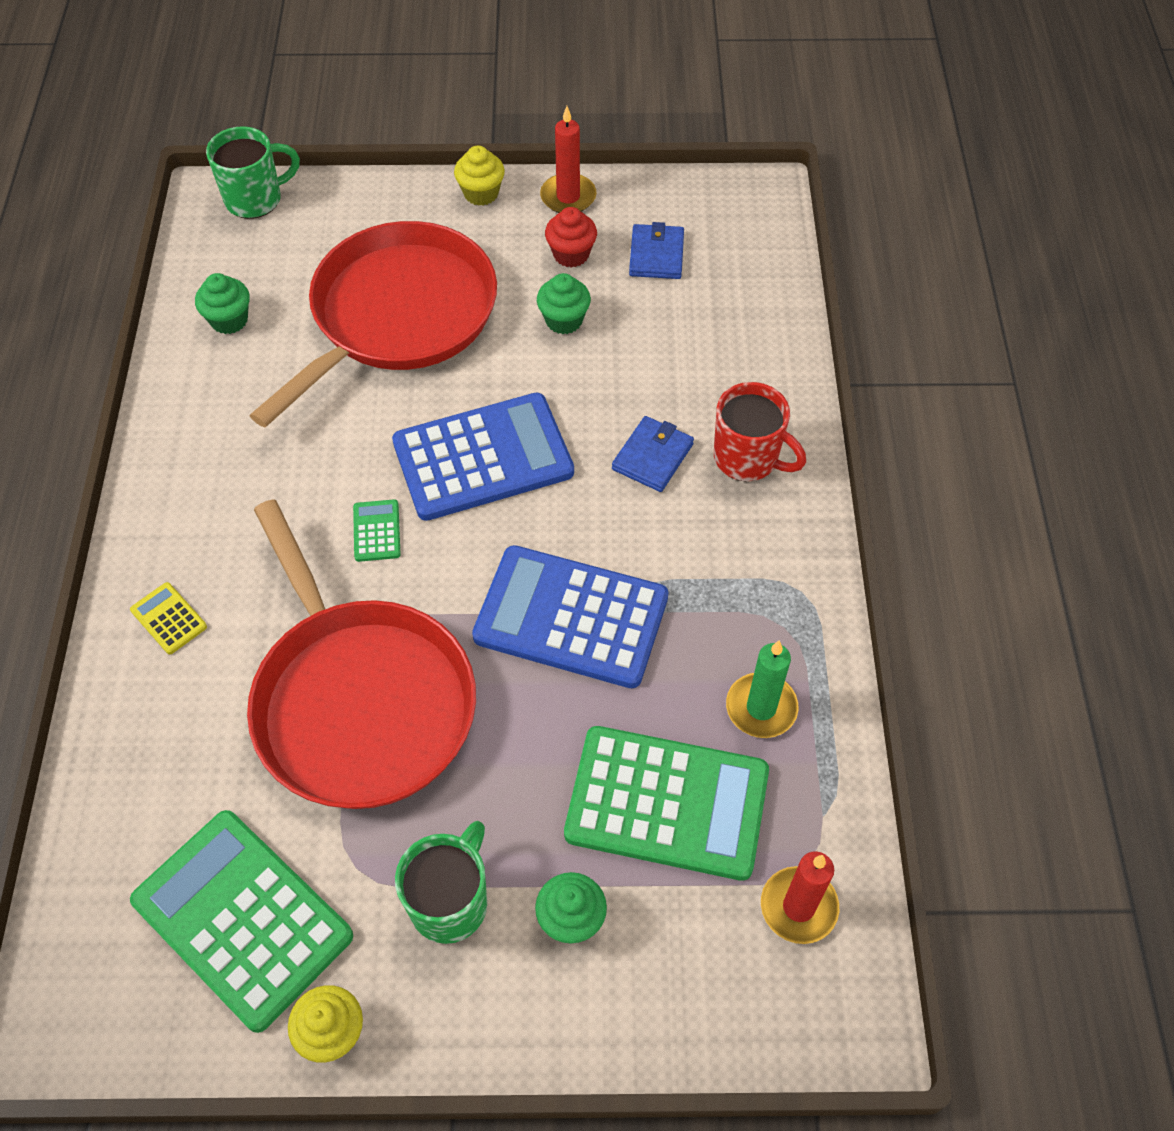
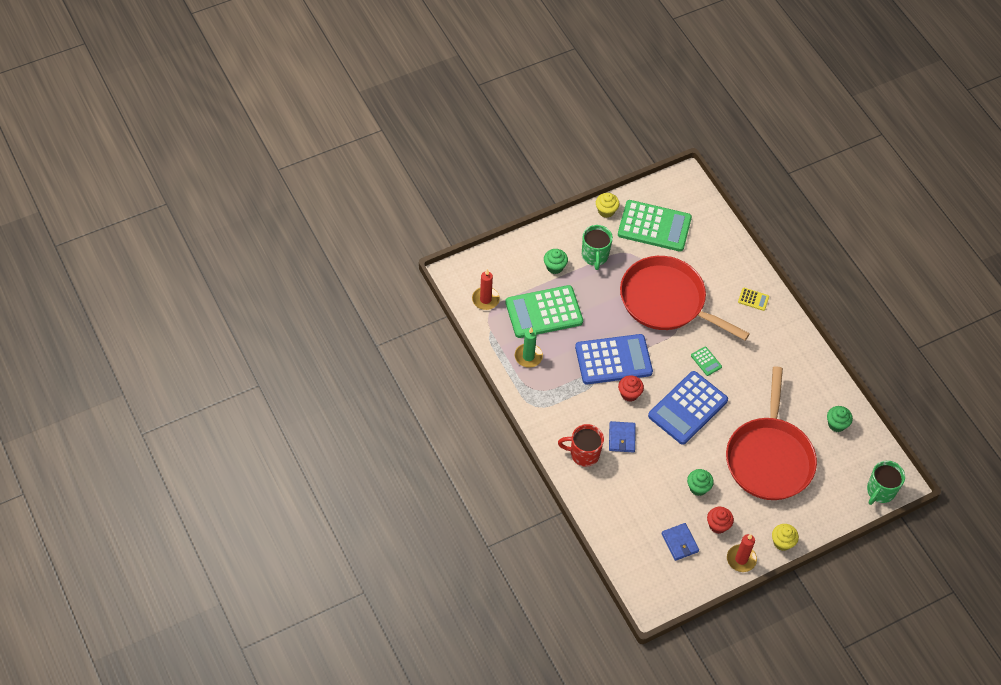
camera: 150 degrees right, 0 degrees up
(583, 532) = (629, 394): none -> red cupcake

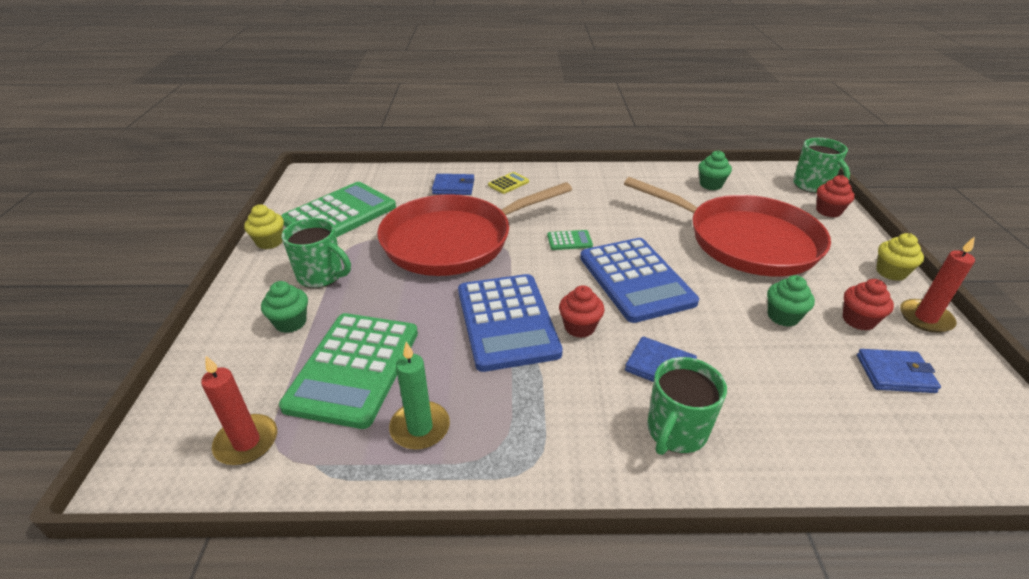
camera: 60 degrees left, 20 degrees down
(583, 454) = (675, 431): red mug -> green mug
(613, 360) = (507, 321): blue calculator -> blue calculator turned 150 degrees clockwise
(727, 269) = (453, 187): none -> blue wallet
(844, 504) = (828, 211): none -> red cupcake

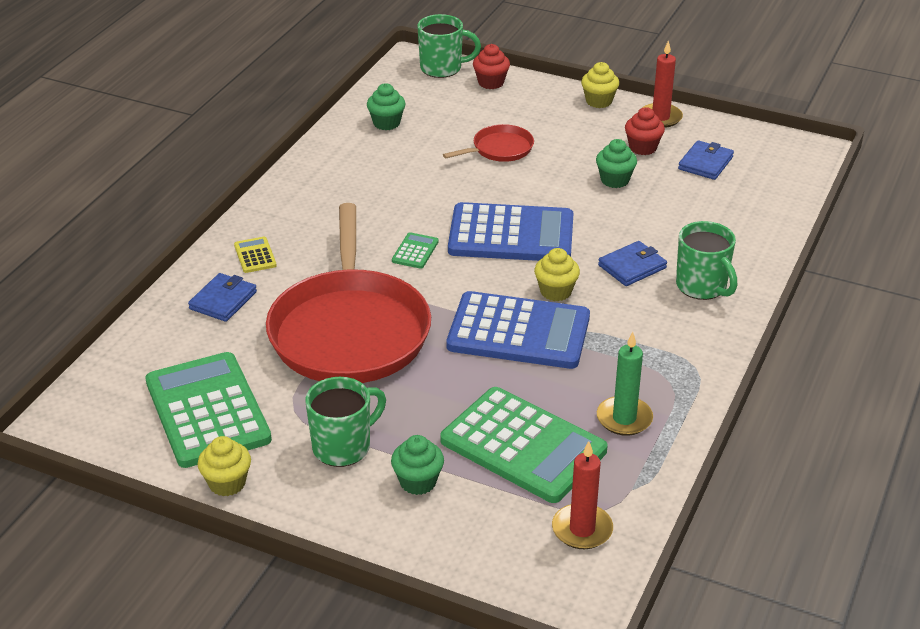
camera: 65 degrees left, 0 degrees up
(579, 327) = (556, 291): red cupcake -> yellow cupcake
(745, 241) = (499, 149): red pan -> red pan, size x0.44

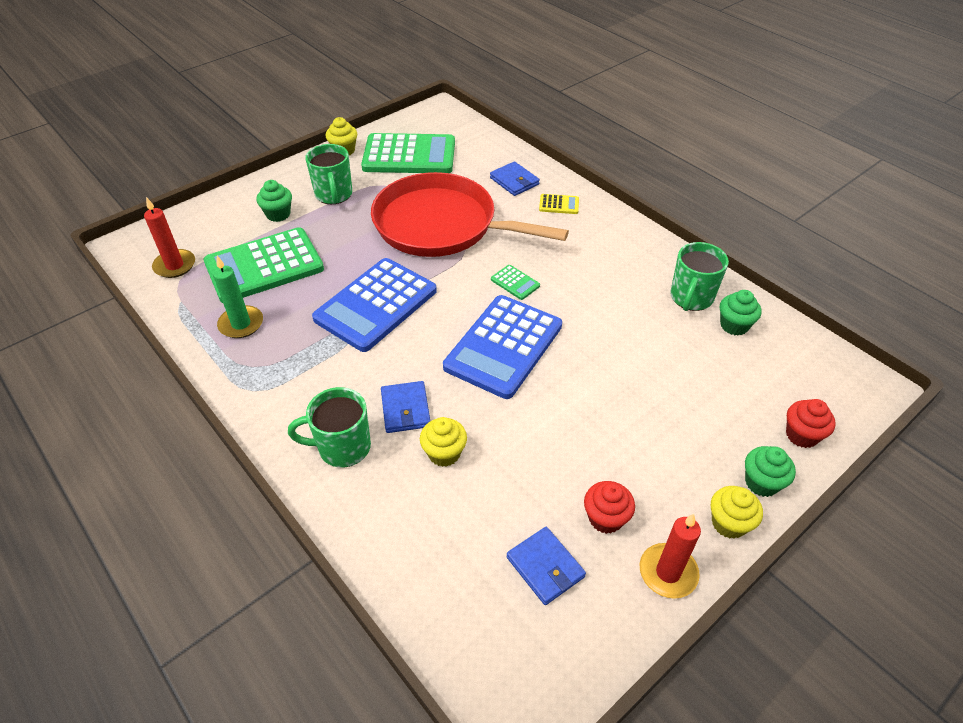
camera: 115 degrees right, 10 degrees up
(442, 68) = (846, 404): green mug -> green mug (691, 298)
(499, 149) = (653, 391): red pan -> none
(556, 291) = (408, 344): yellow cupcake -> yellow cupcake (444, 453)
(615, 180) = (552, 461): green cupcake -> green cupcake (761, 482)

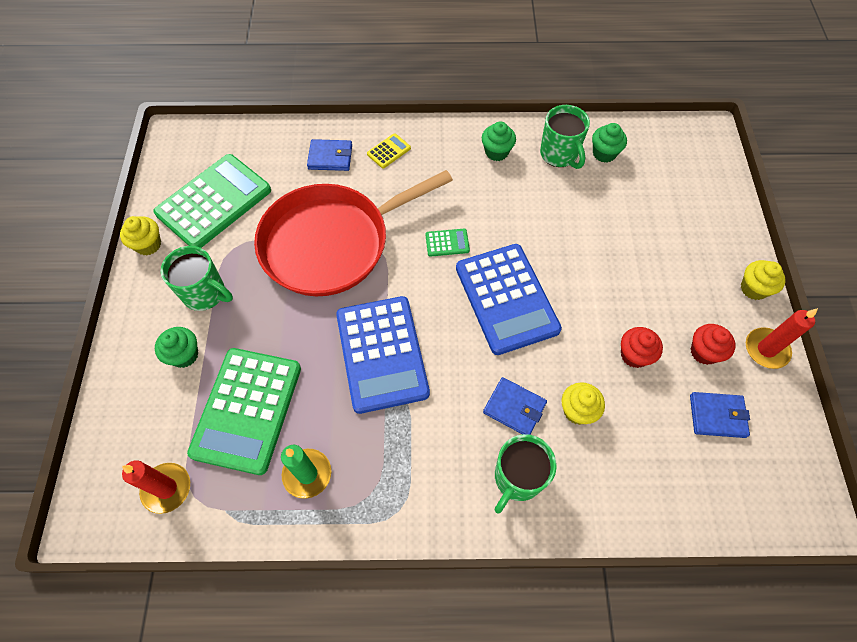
camera: 50 degrees left, 15 degrees up
(761, 482) = (737, 247): green cupcake -> green cupcake (496, 152)
(801, 435) = (718, 197): red cupcake -> red cupcake (634, 355)

